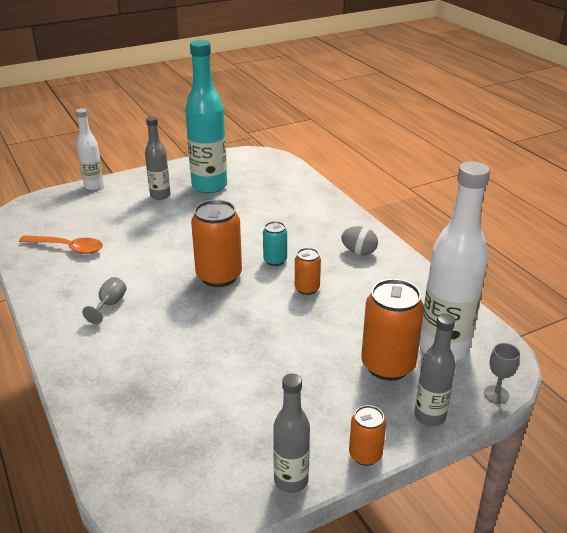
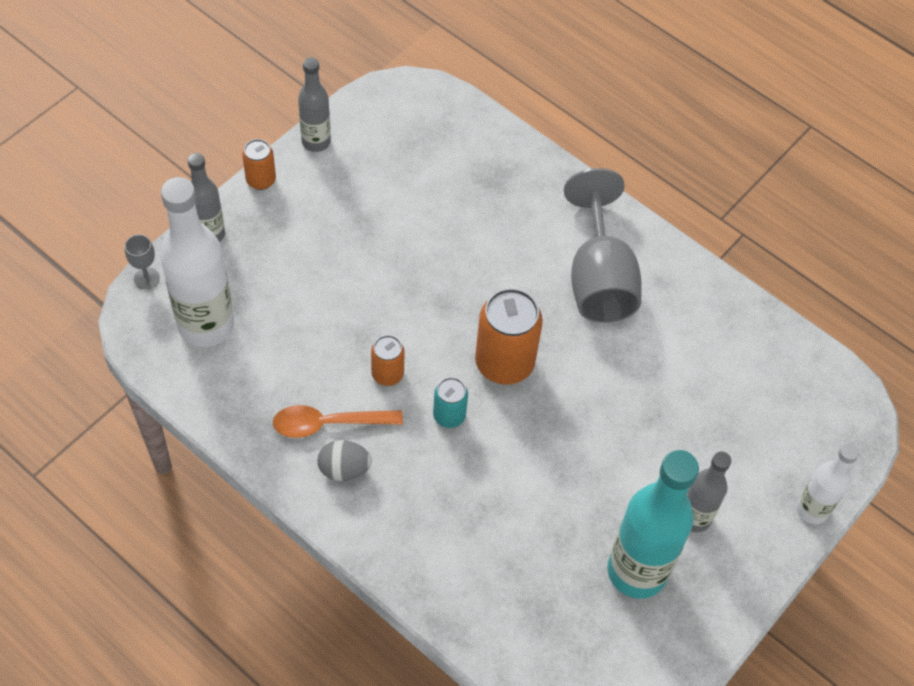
camera: 155 degrees right, 25 degrees up
(67, 248) = (726, 356): orange spoon -> orange spoon (328, 424)
(109, 305) = (599, 278): grey goblet -> grey goblet, size x2.45
(387, 365) = (262, 283): orange can -> none

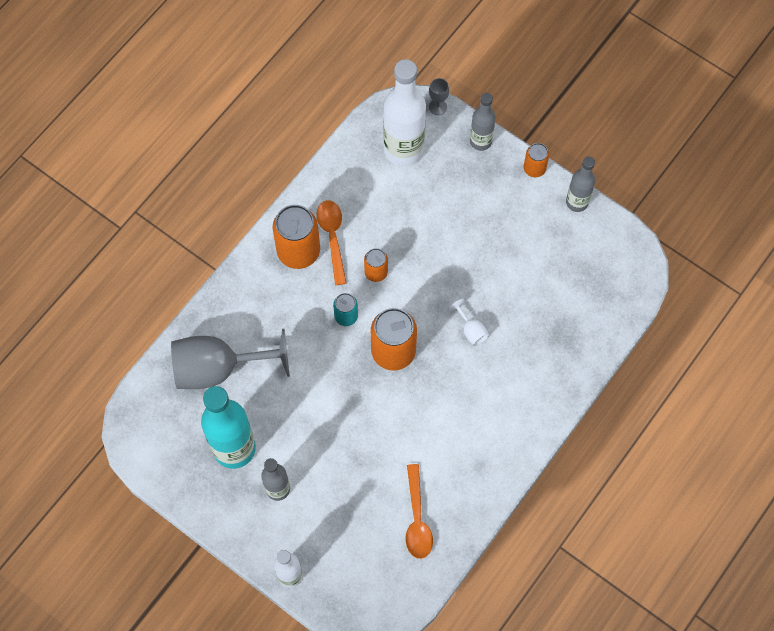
camera: 90 degrees right, 10 degrees up
(344, 469) = (298, 251): grey egg -> orange can
(481, 272) = (471, 330): none -> white goblet
(599, 278) = (476, 418): grey goblet -> grey goblet (218, 368)
(731, 356) = (417, 519): none -> orange spoon

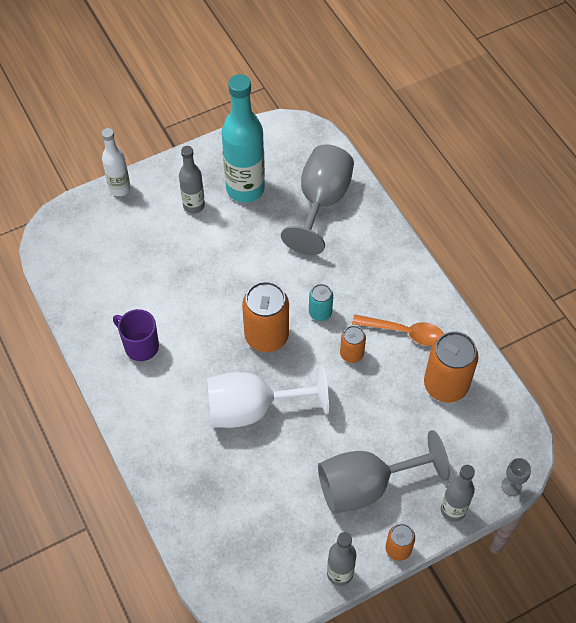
camera: 115 degrees right, 10 degrees down
(298, 251) = (403, 300): orange can -> orange can (445, 385)
(403, 150) = (473, 432): white bottle -> none
(417, 519) = (108, 292): orange spoon -> none
(458, 458) = (140, 346): none -> purple mug
(471, 330) = (252, 409): white goblet -> white goblet, size x2.45
(494, 212) = (366, 486): none -> grey goblet

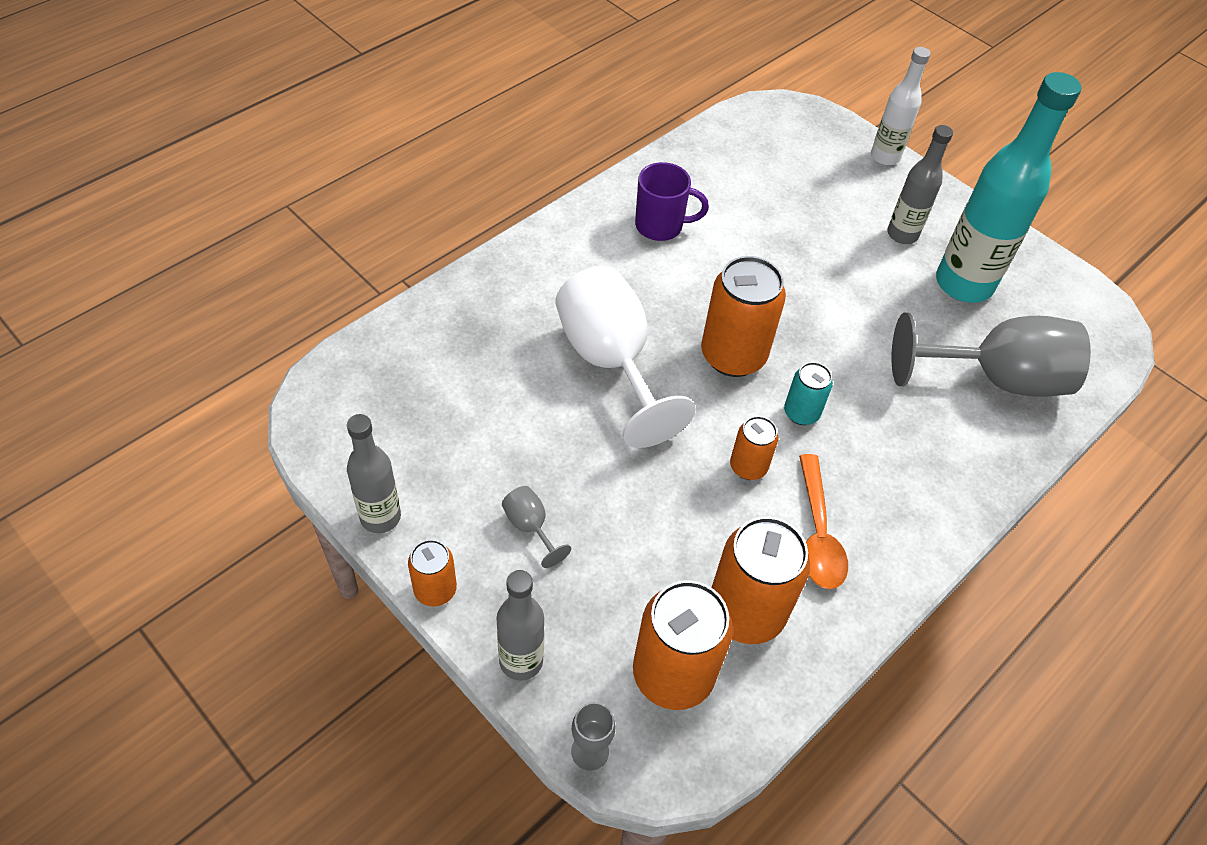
camera: 70 degrees right, 5 degrees down
(140, 346) = (660, 226): purple mug -> purple mug turned 75 degrees clockwise
(366, 486) = (530, 527): grey goblet -> grey goblet, size x0.41
(475, 433) = (673, 674): none -> orange can

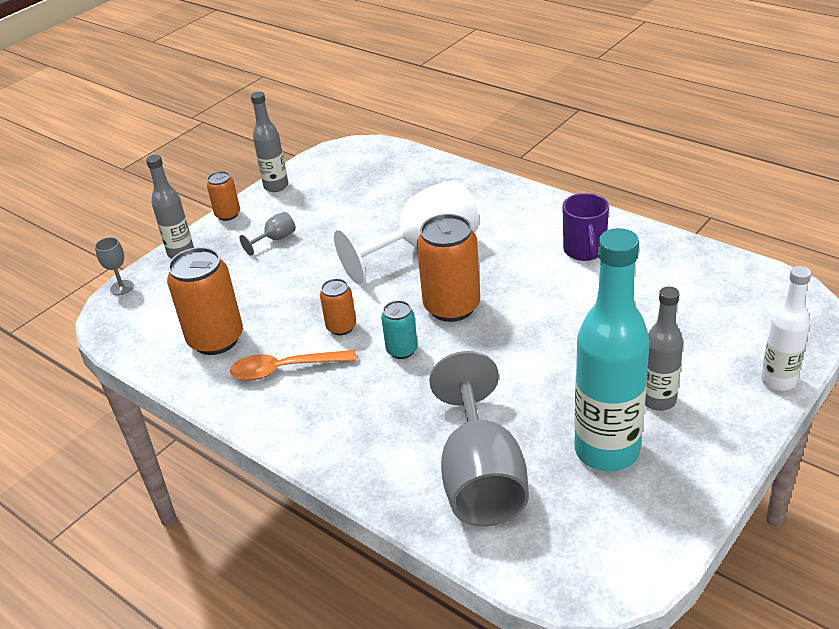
camera: 90 degrees right, 15 degrees down
(673, 674) = (170, 313): orange can -> none

